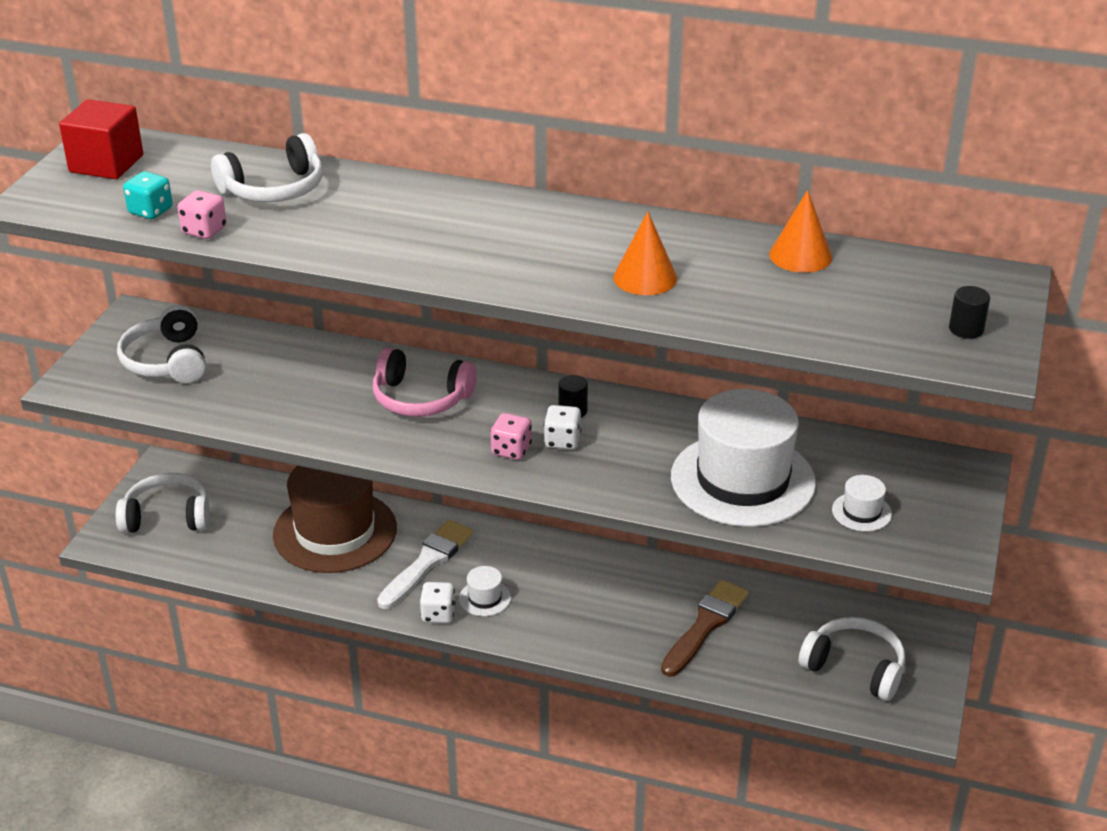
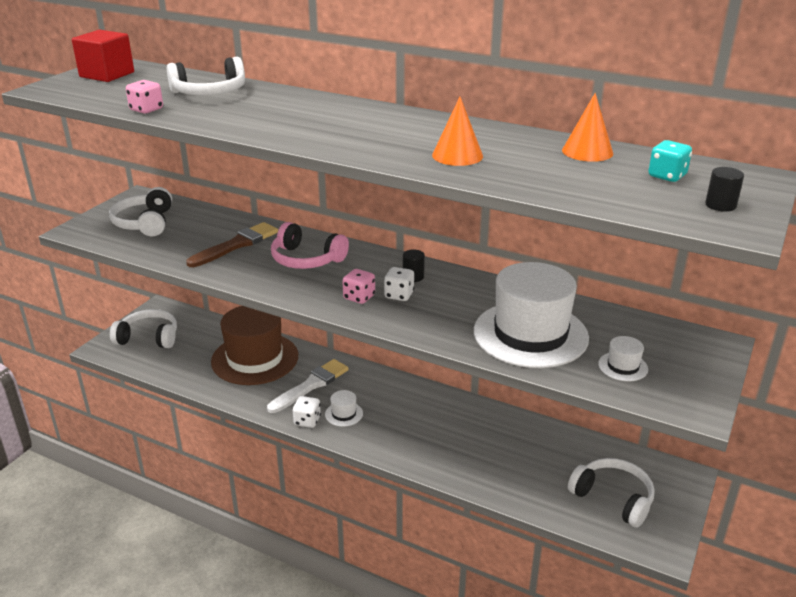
camera: 10 degrees right, 5 degrees down
(150, 211) = (117, 98): turquoise dice -> turquoise dice (667, 176)
(705, 626) = (501, 452): brown brush -> brown brush (236, 245)

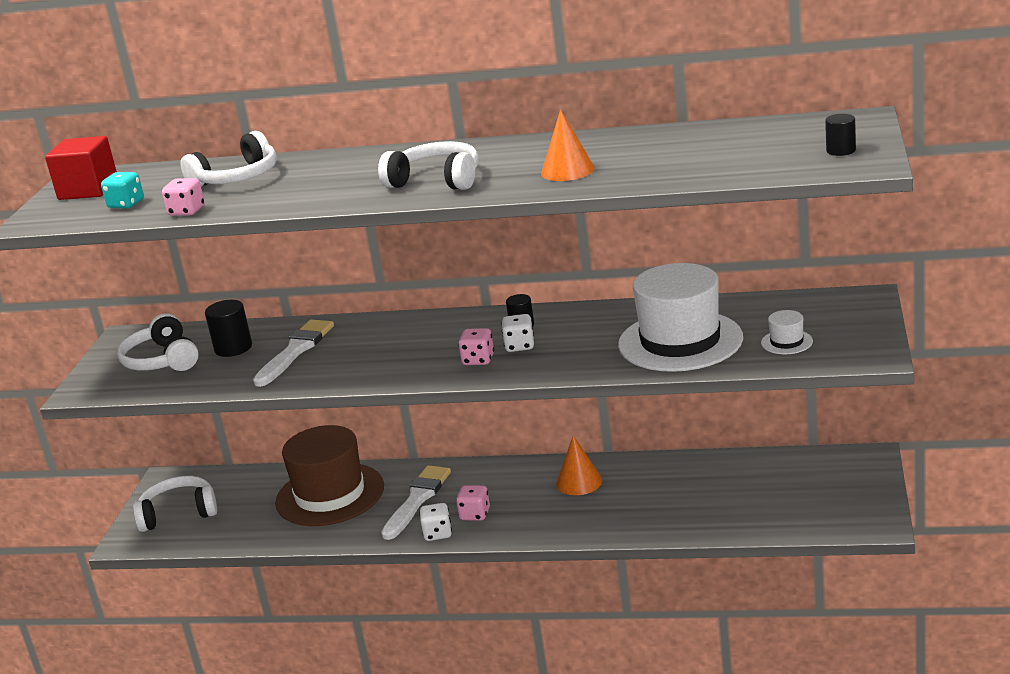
camera: 15 degrees left, 5 degrees down
(198, 228) = (233, 348): none -> black cylinder
(236, 245) = (295, 351): brown brush -> white brush
(306, 259) = (389, 342): pink headphones -> none
(344, 414) = (475, 514): white hat -> pink dice
(587, 151) = (689, 136): orange cone -> orange cone (579, 482)
(613, 498) = (808, 498): white headphones -> white headphones (436, 180)
(667, 176) = (778, 138): turquoise dice -> turquoise dice (126, 204)

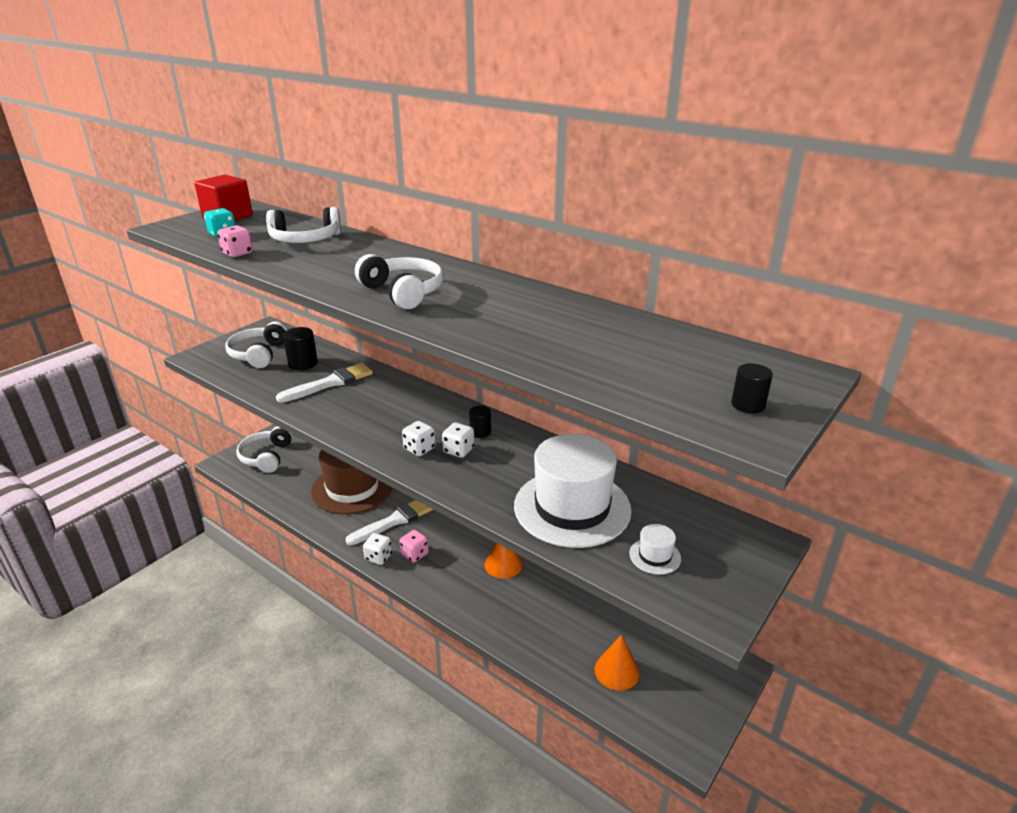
camera: 25 degrees right, 5 degrees up
(178, 513) = (266, 457): white headphones -> white headphones turned 105 degrees counterclockwise
(478, 360) = (419, 449): pink dice -> white dice
(567, 170) = (498, 323): orange cone -> orange cone (616, 671)

